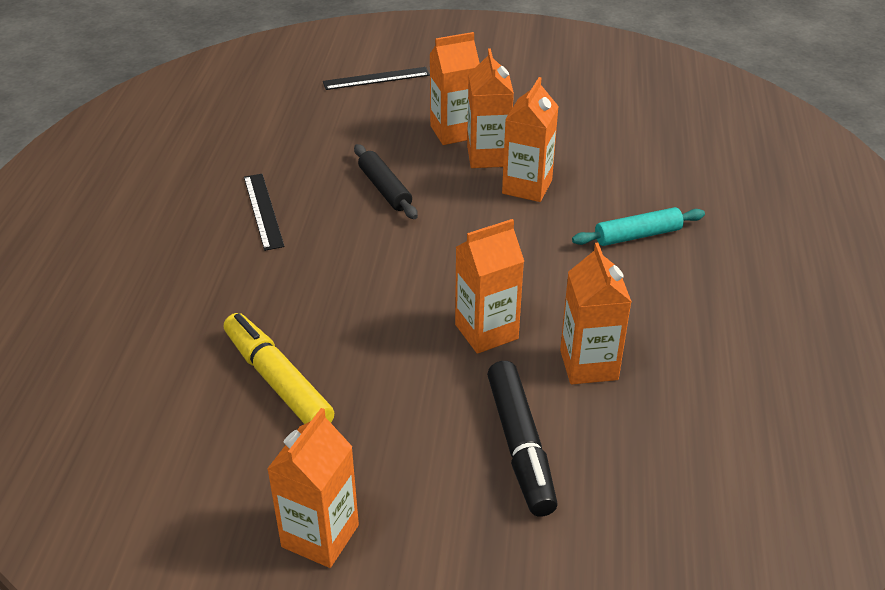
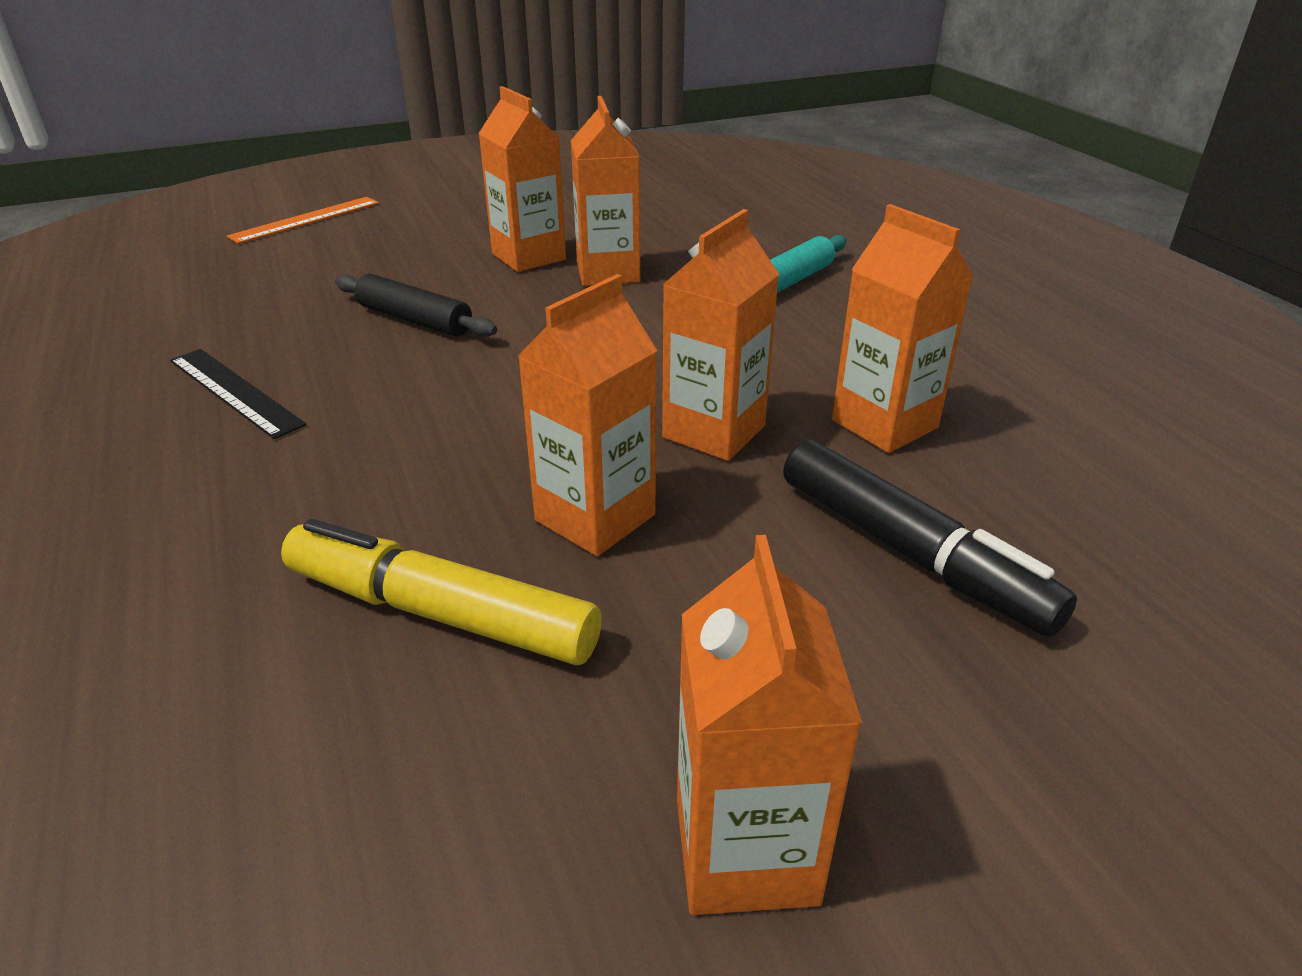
camera: 30 degrees left, 5 degrees down
(376, 78) = (306, 219): black ruler -> orange ruler
(454, 132) = (460, 245): orange carton -> orange carton (595, 517)

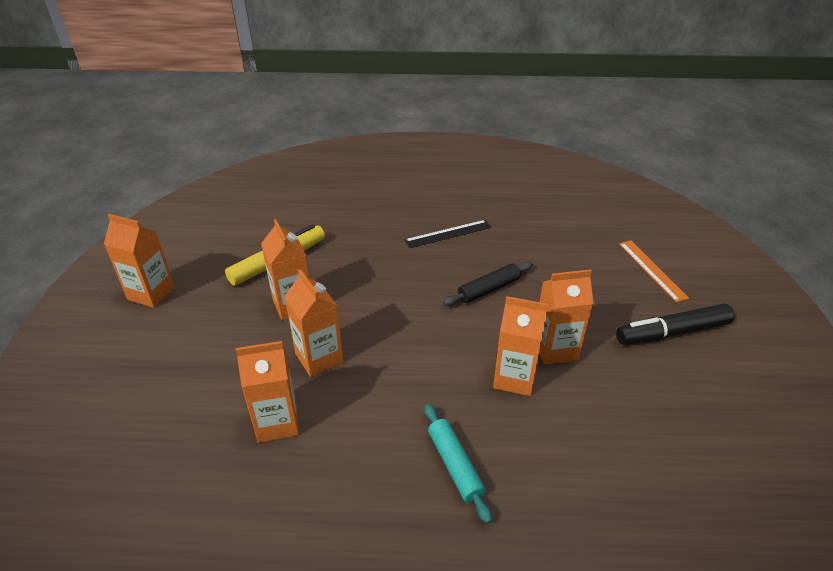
camera: 115 degrees right, 5 degrees up
(910, 552) = (200, 381): black marker -> black marker (672, 332)

